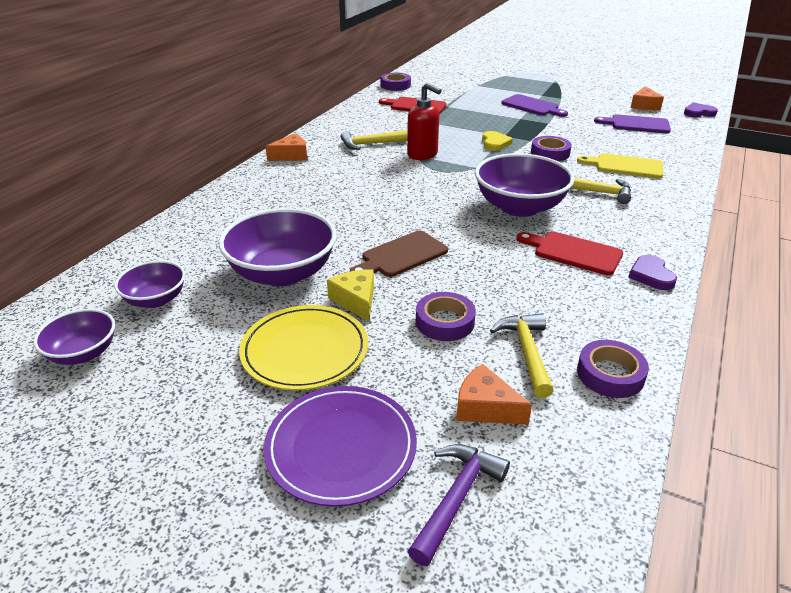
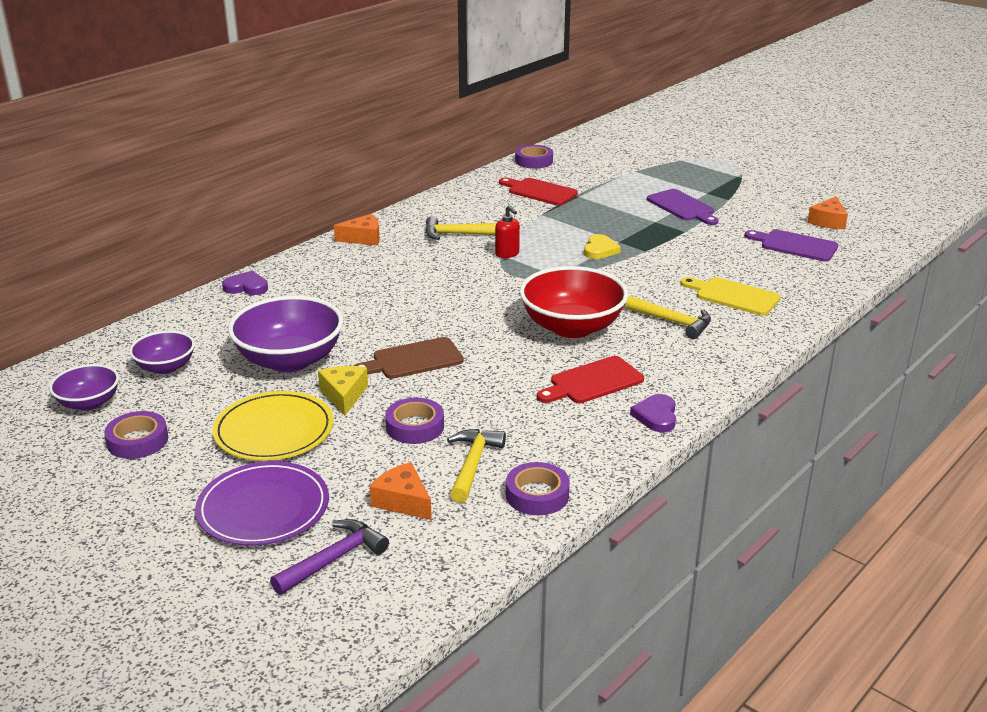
camera: 15 degrees right, 5 degrees down
(422, 155) = (507, 254): red soap dispenser -> red soap dispenser, size x0.64
(519, 207) = (572, 327): purple bowl -> red bowl
(550, 153) = (656, 269): purple tape -> purple tape (138, 441)
(573, 252) = (592, 382): red cutting board -> red cutting board turned 75 degrees counterclockwise
(698, 113) = (892, 239): purple heart -> purple heart (246, 287)

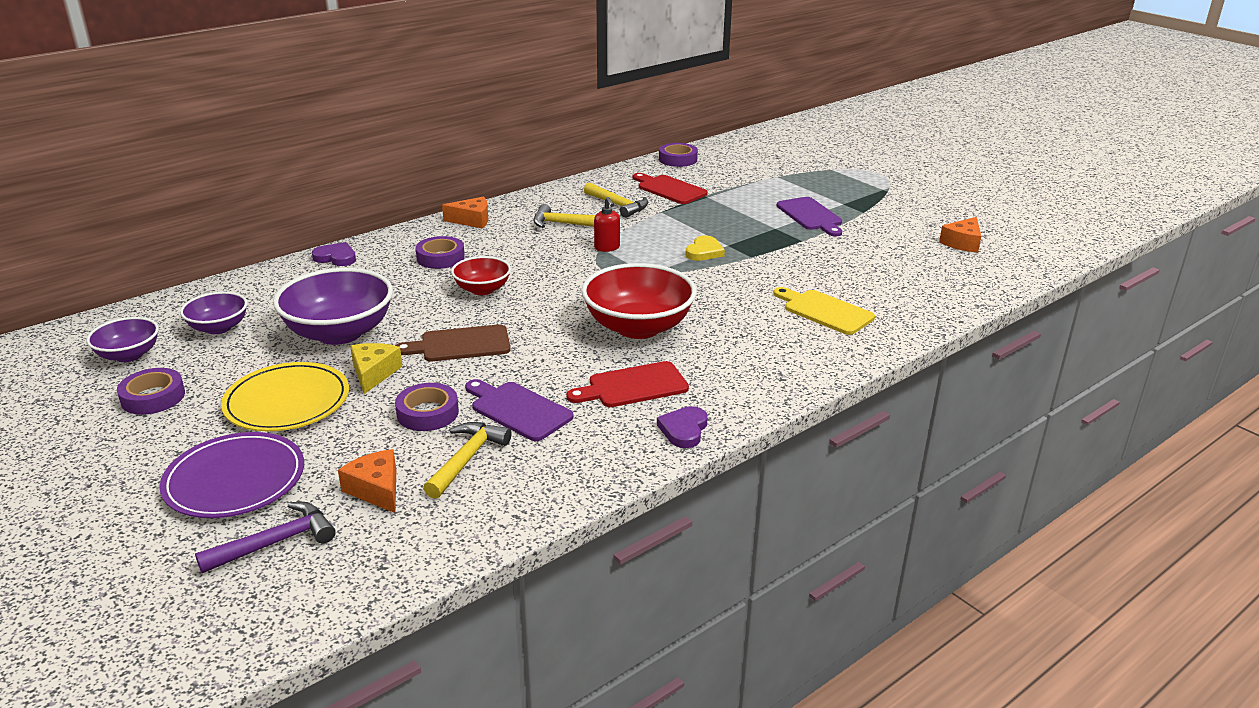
camera: 10 degrees right, 0 degrees up
(407, 305) = (482, 289): none -> red bowl
(537, 495) = (517, 500): purple tape -> purple tape (440, 258)
(673, 322) = (747, 332): yellow hammer -> yellow hammer (618, 205)
(795, 245) = (915, 265): purple cutting board -> purple cutting board (518, 410)

